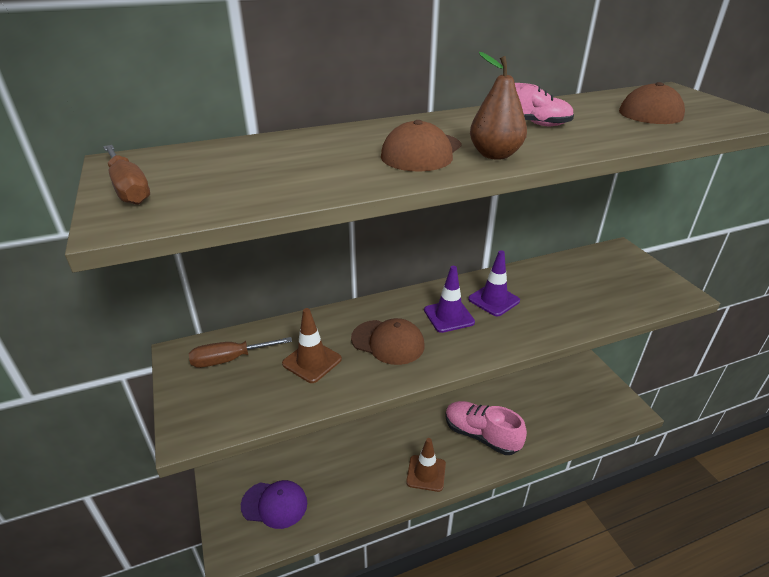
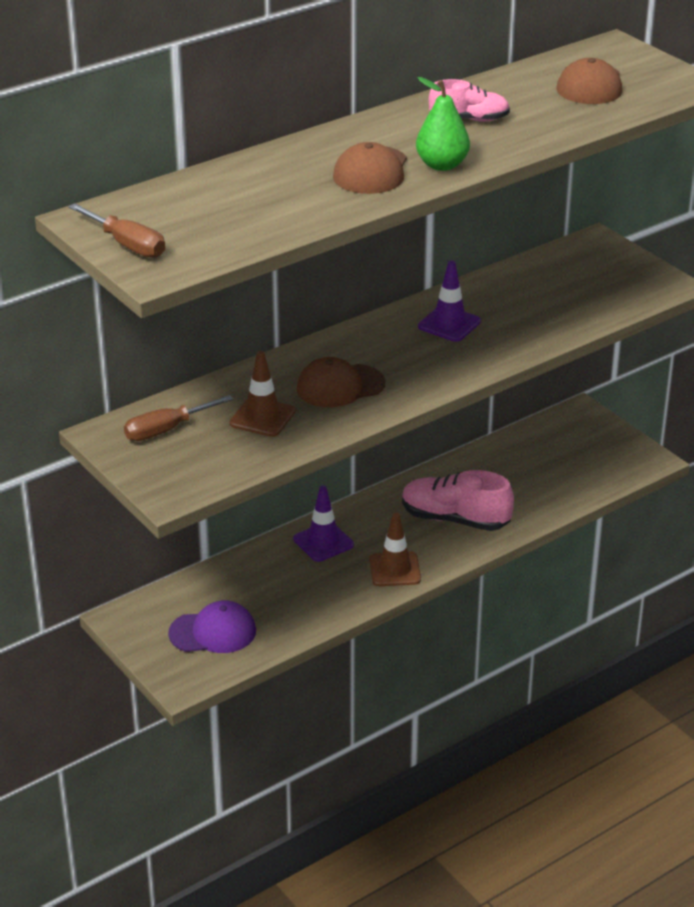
camera: 15 degrees left, 0 degrees up
(388, 342) = (340, 386): brown cap -> brown cap turned 150 degrees clockwise
(449, 316) = (401, 349): purple traffic cone -> purple traffic cone (323, 542)
(495, 155) = (442, 165): brown pear -> green pear

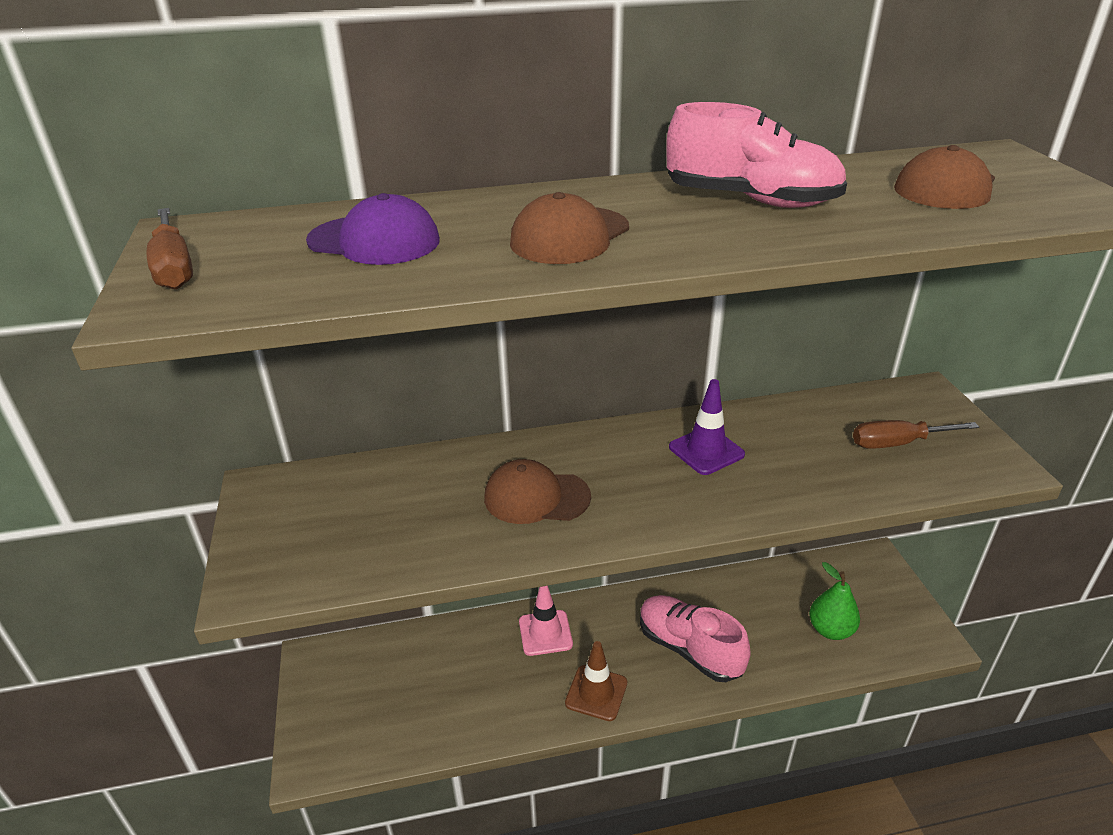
camera: 25 degrees right, 0 degrees up
(166, 430) = (319, 500): brown screwdriver -> brown screwdriver (897, 443)
(213, 632) = (378, 708): purple cap -> purple cap (374, 241)
(262, 417) = (425, 513): brown traffic cone -> none
(323, 542) = (545, 633): purple traffic cone -> pink traffic cone
(442, 165) = (670, 245): green pear -> green pear (830, 630)
(469, 120) = (751, 200): pink shoe -> pink shoe, size x1.61

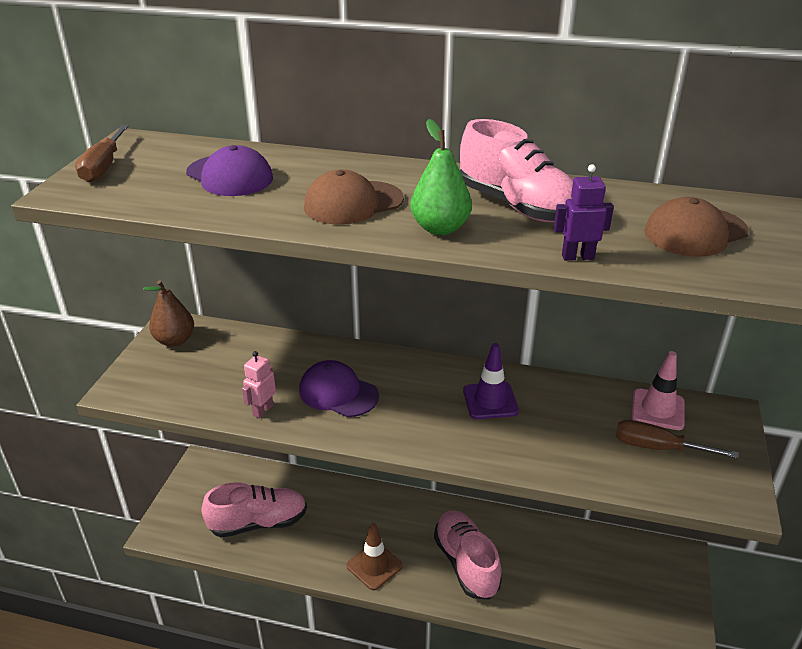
camera: 25 degrees right, 0 degrees up
(278, 502) = (175, 340): none -> brown pear
(430, 700) = (258, 522): none -> pink shoe
(461, 548) = (262, 410): none -> pink robot
(536, 497) = (338, 393): brown cap -> purple cap
(545, 633) = (365, 508): pink traffic cone -> pink traffic cone (658, 409)
(830, 630) = (595, 596): green pear -> green pear (440, 228)
(875, 233) = (577, 257): none -> purple robot

